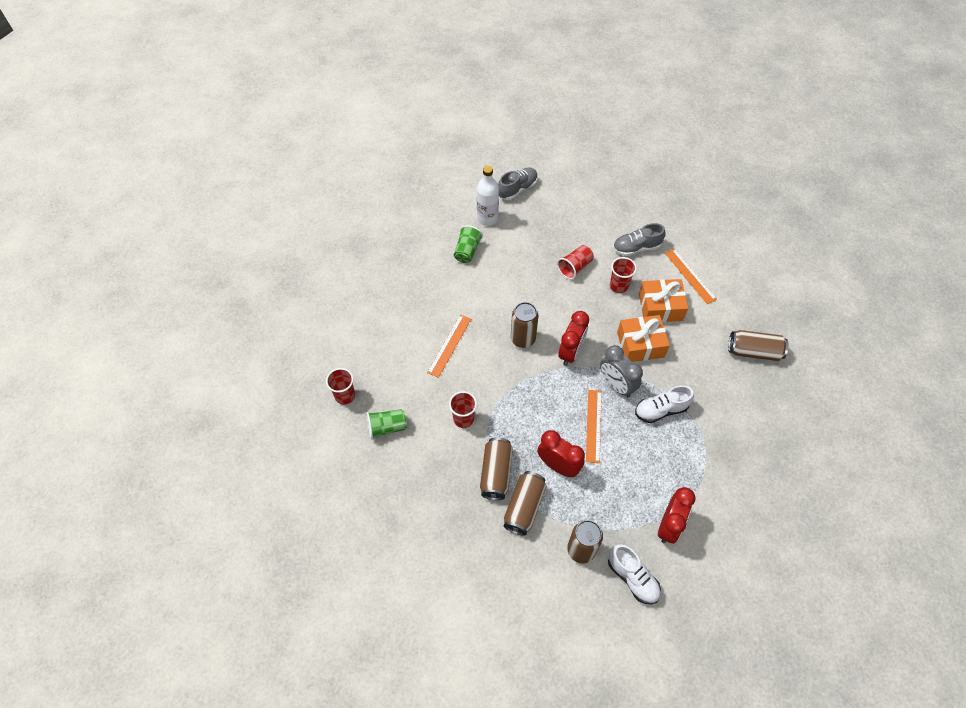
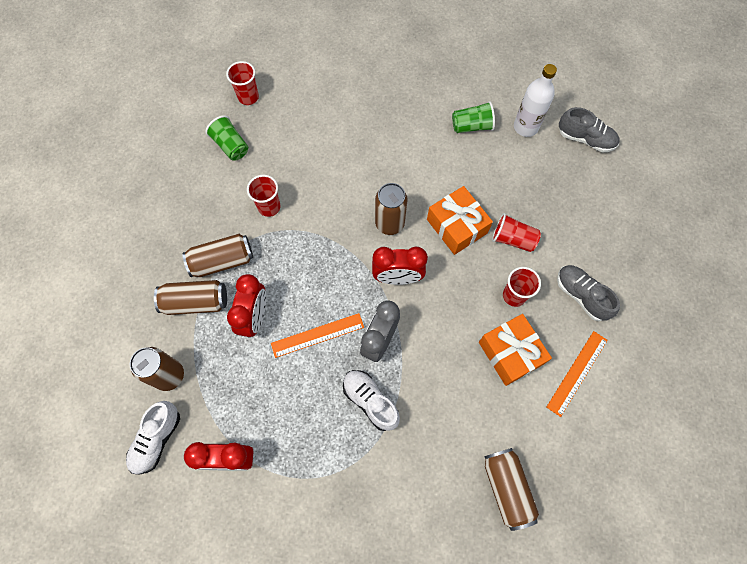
camera: 65 degrees right, 10 degrees up
(449, 345) = (347, 159): orange ruler -> none
(640, 345) = (446, 348): orange gift -> orange gift (457, 226)

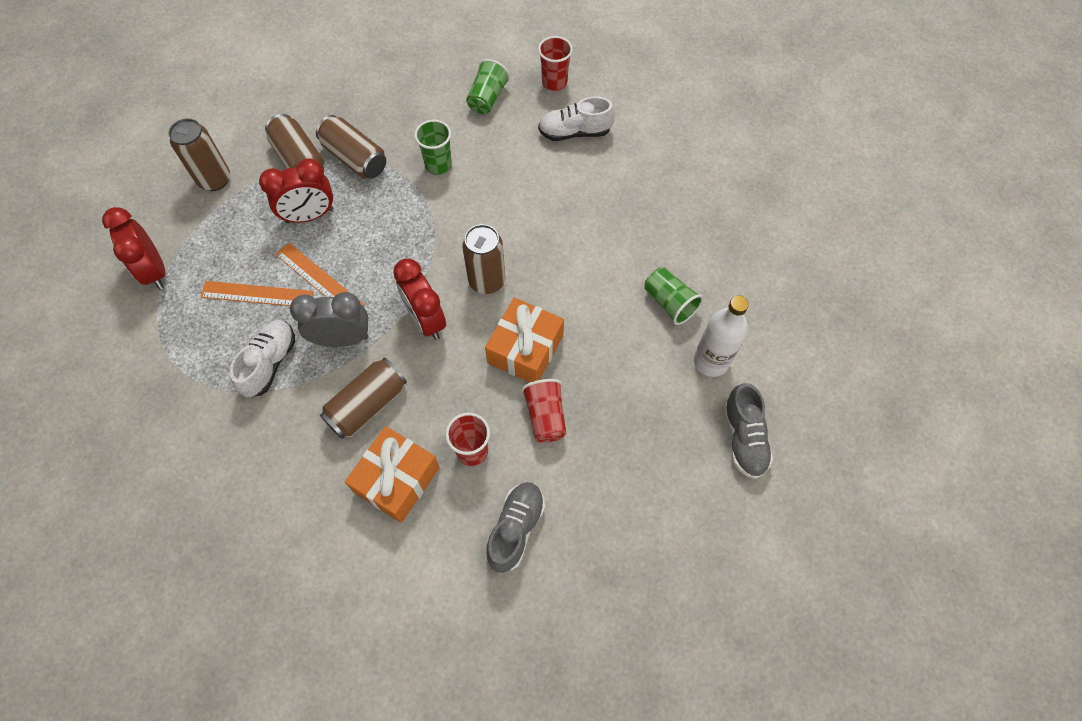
camera: 60 degrees right, 5 degrees down
(157, 439) = (148, 203): white shoe -> white shoe (574, 132)
(269, 207) = (438, 165): red cup -> green cup
(507, 488) = (232, 548): brown can -> brown can (367, 405)
(577, 373) = (410, 567): orange ruler -> orange ruler (257, 294)

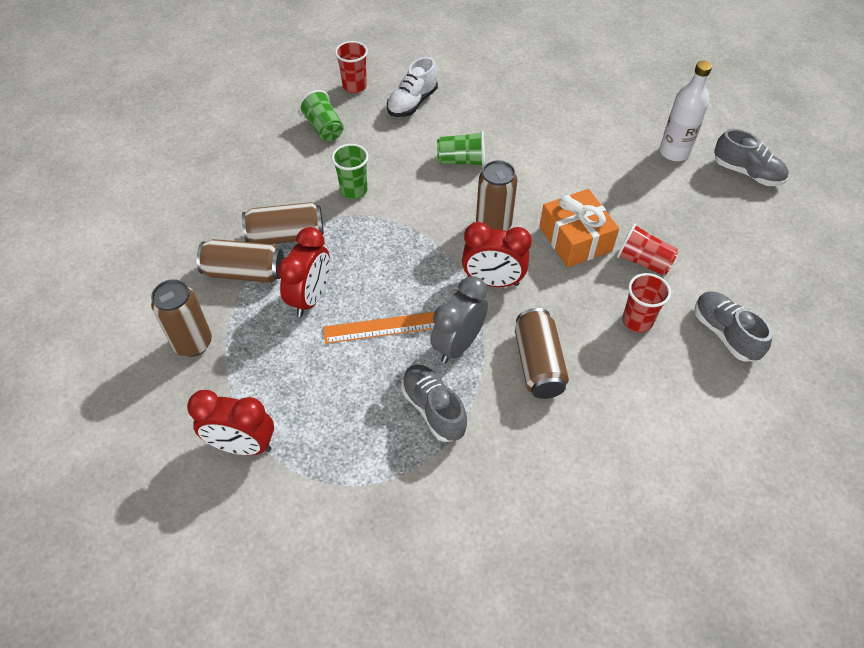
camera: 50 degrees left, 10 degrees down
(257, 294) = (352, 379): orange ruler -> none
(270, 363) = (433, 409): white shoe -> grey shoe
(397, 480) = (624, 383): orange gift -> none
(669, 303) = (608, 143): green cup -> green cup (462, 160)

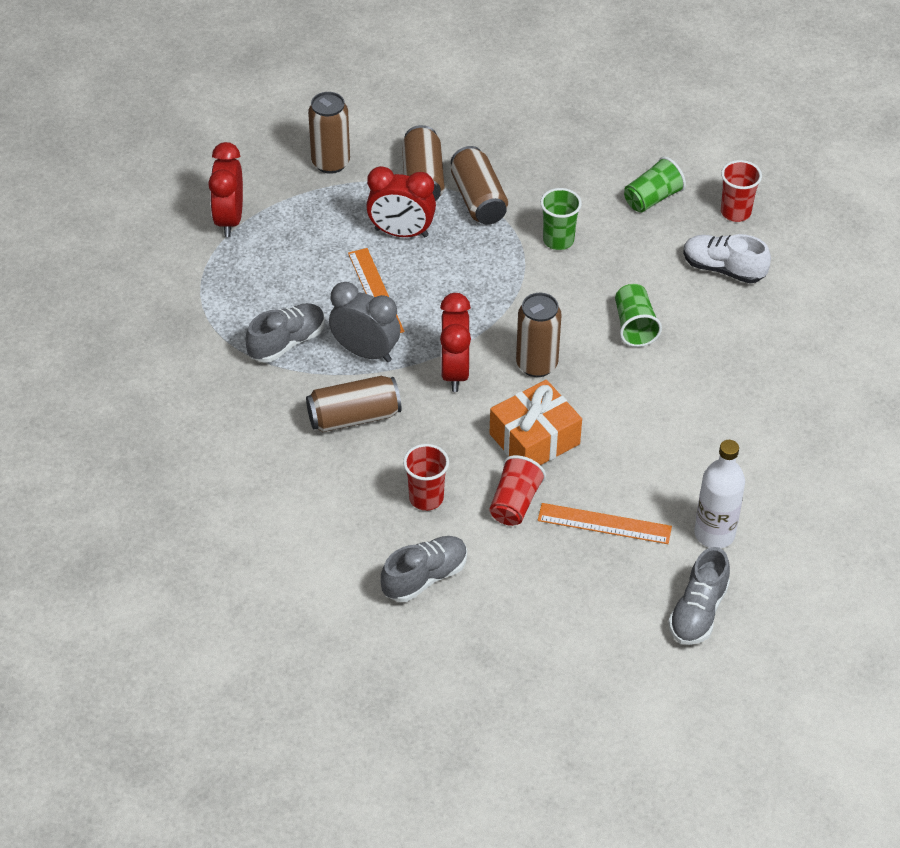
camera: 80 degrees right, 5 degrees down
(664, 210) = (604, 523): none -> orange ruler

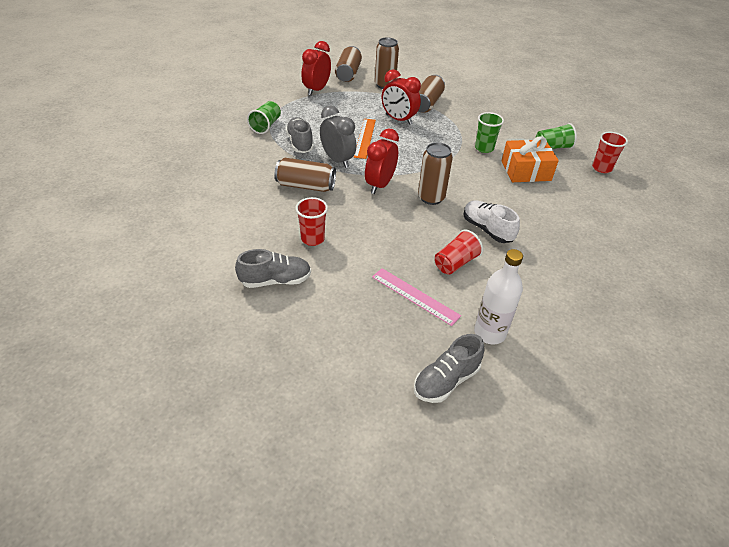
camera: 25 degrees right, 5 degrees down
(287, 342) = (300, 143): grey shoe -> grey shoe turned 90 degrees counterclockwise
(478, 199) = (451, 119): brown can -> brown can (348, 73)
(515, 503) = (365, 262): red cup -> red cup (455, 263)
(534, 439) = (402, 233): orange gift -> orange gift (525, 171)
(604, 523) = (415, 296): orange ruler -> pink ruler
(634, 326) = (505, 200): green cup -> green cup (266, 125)
(723, 269) = (579, 191): white shoe -> white shoe (487, 229)

